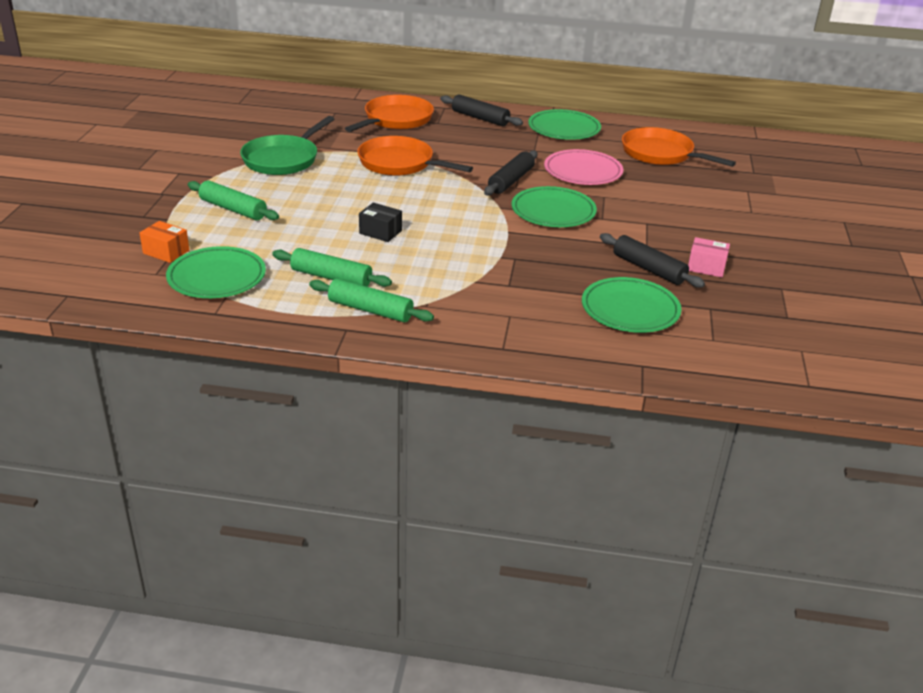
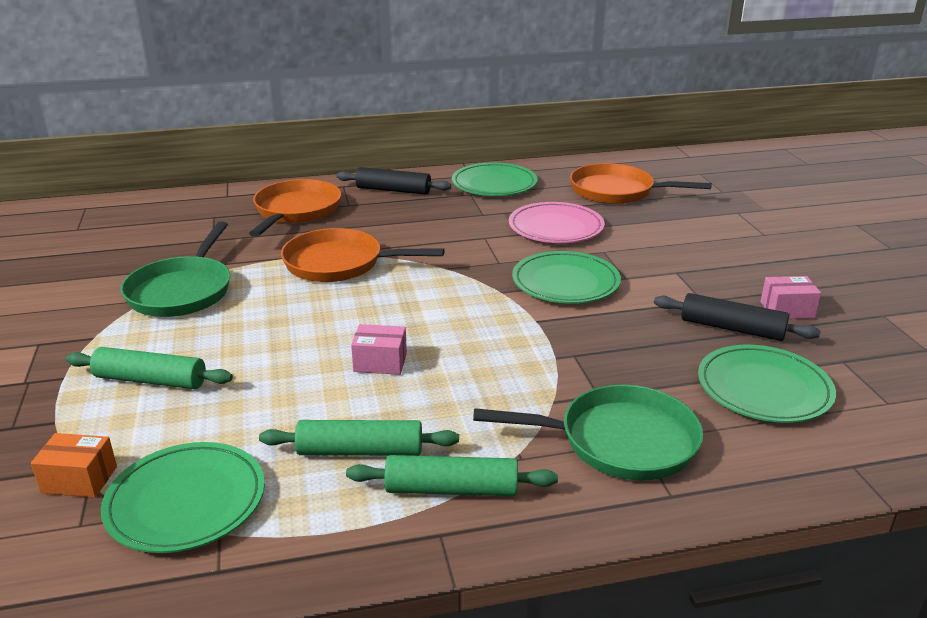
camera: 20 degrees left, 5 degrees down
(380, 232) = (380, 362): black box -> pink box
(497, 313) = (619, 441): none -> green pan
(511, 181) = (487, 256): black rolling pin -> none

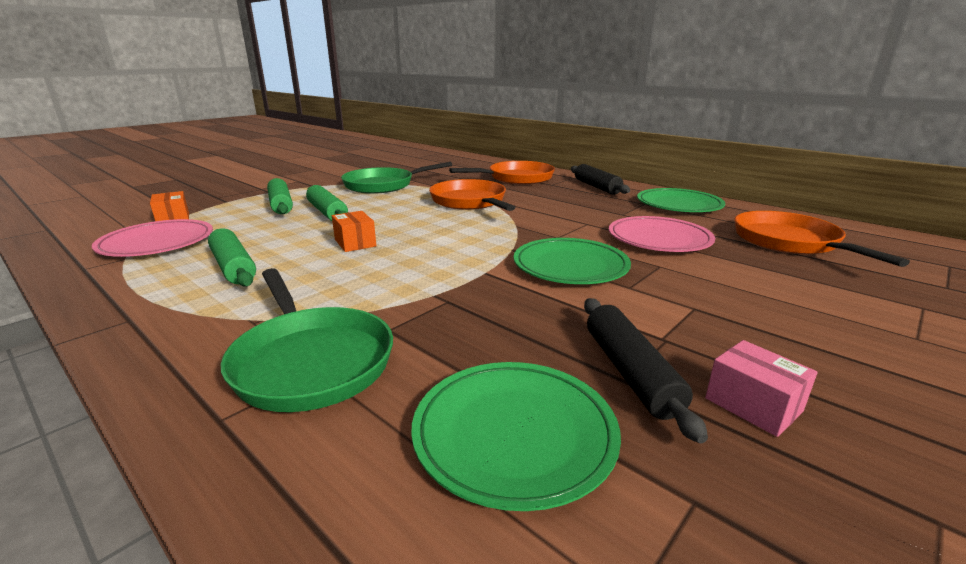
camera: 55 degrees right, 5 degrees down
(186, 501) = (157, 243): green plate -> pink plate
(380, 362) = (355, 243): pink box -> orange box
(451, 489) = (194, 308): green rolling pin -> green rolling pin (327, 212)

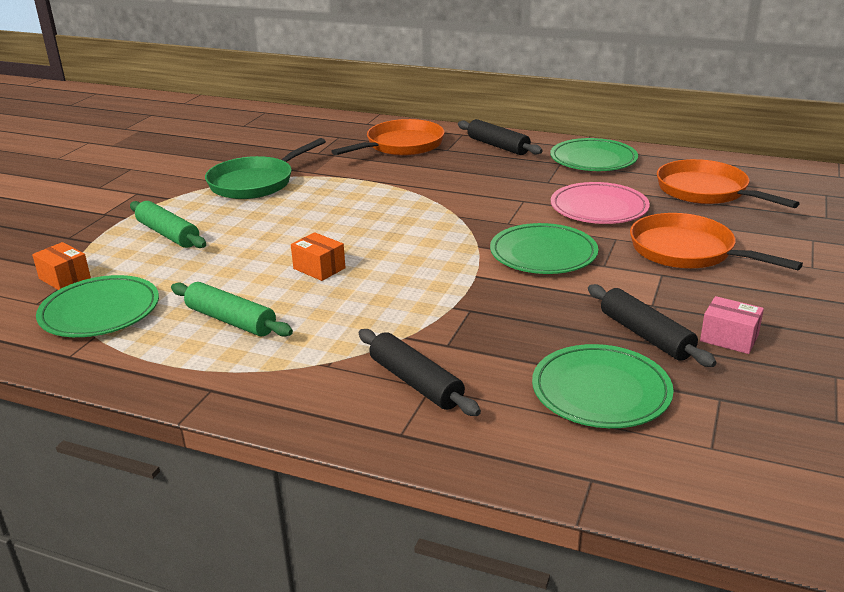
camera: 20 degrees left, 5 degrees up
(157, 243) = (100, 311): pink plate -> green plate
(310, 361) = (416, 382): green pan -> black rolling pin
(327, 212) = (239, 235): green rolling pin -> none
(470, 202) = (382, 191): orange pan -> orange pan (687, 251)

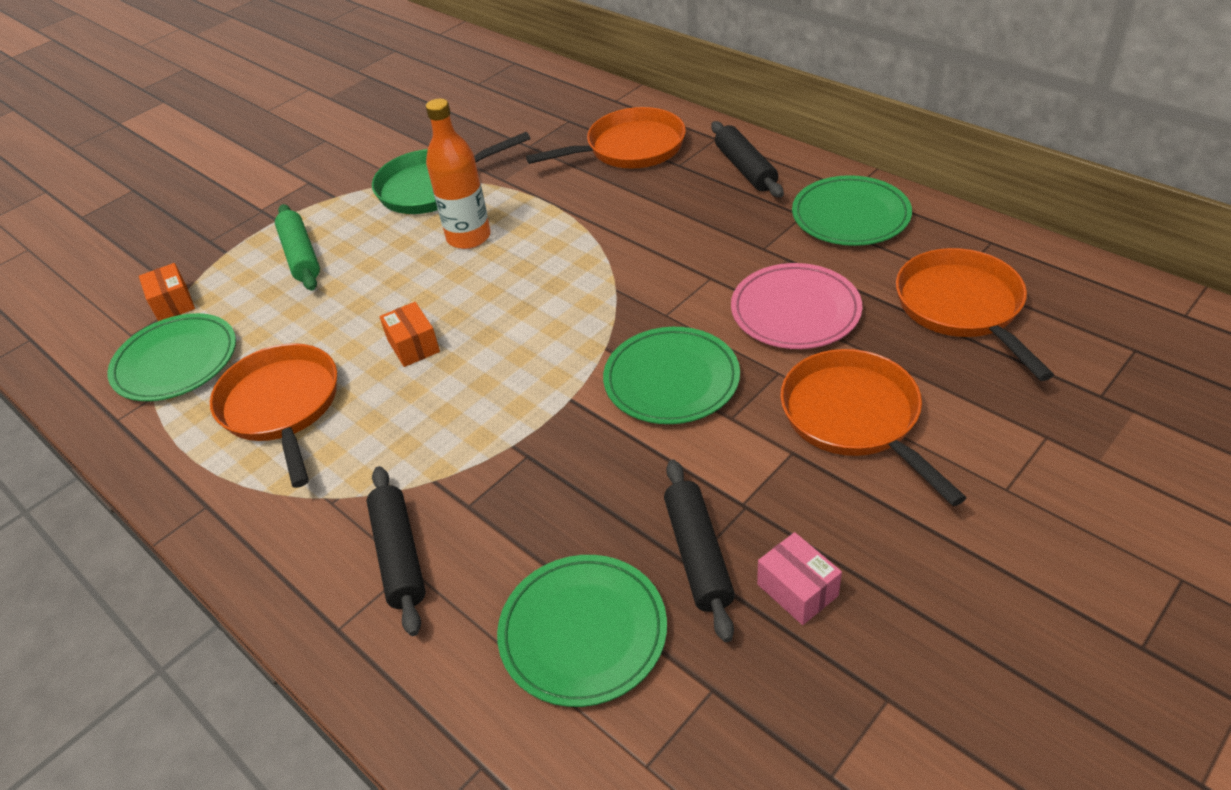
camera: 25 degrees right, 15 degrees up
(231, 320) = (282, 407): green rolling pin -> orange pan
(312, 205) = (468, 237): none -> orange bottle

